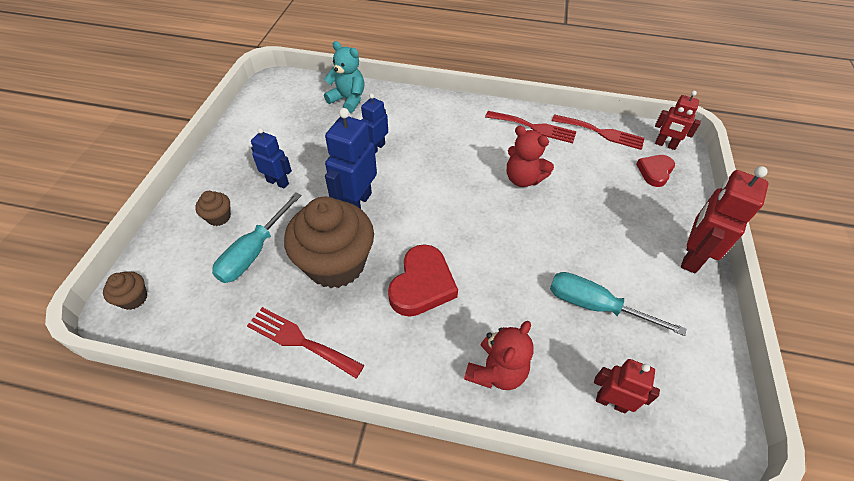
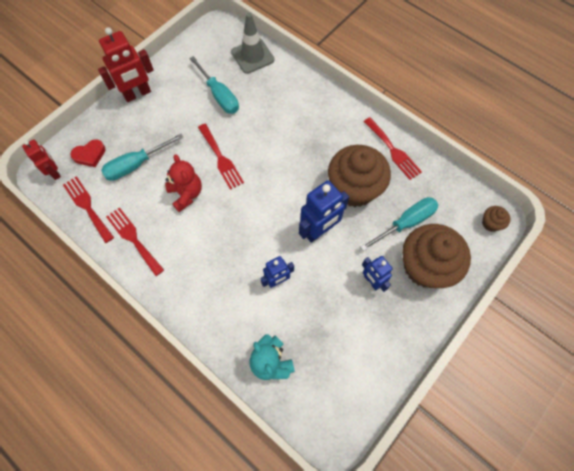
camera: 150 degrees left, 15 degrees up
(219, 217) = (425, 266): brown cupcake -> brown cupcake, size x2.38
(422, 285) = (307, 150): red heart -> none
(496, 371) = (296, 90): red teddy bear -> none
(519, 227) = (221, 158): none -> red fork
(600, 182) = (136, 165): none -> turquoise screwdriver
(611, 402) = (252, 56): red robot -> grey traffic cone

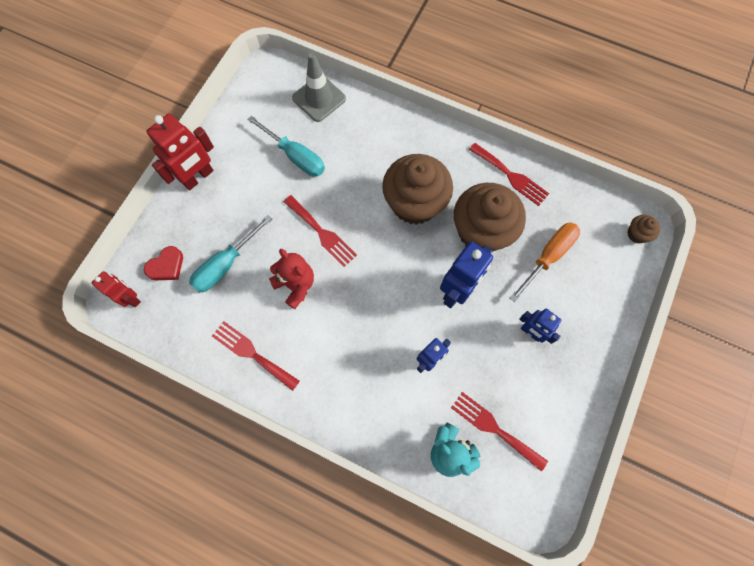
camera: 15 degrees left, 5 degrees up
(87, 206) = (185, 329): red fork -> red fork (494, 428)
(406, 223) = (548, 256): turquoise screwdriver -> orange screwdriver
(425, 266) = (582, 301): brown cupcake -> brown cupcake (414, 203)

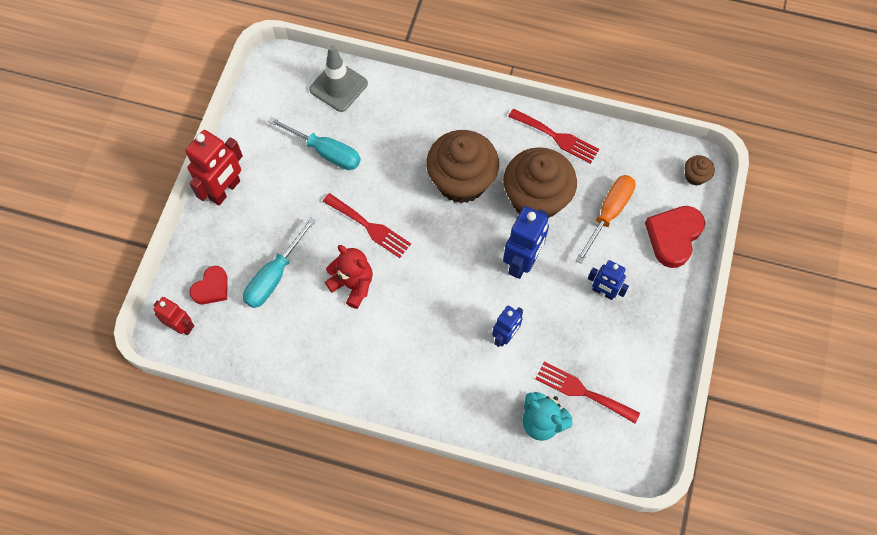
camera: 10 degrees left, 5 degrees down
(252, 353) = (321, 361): red fork -> none
(607, 289) = (673, 236): none -> red heart

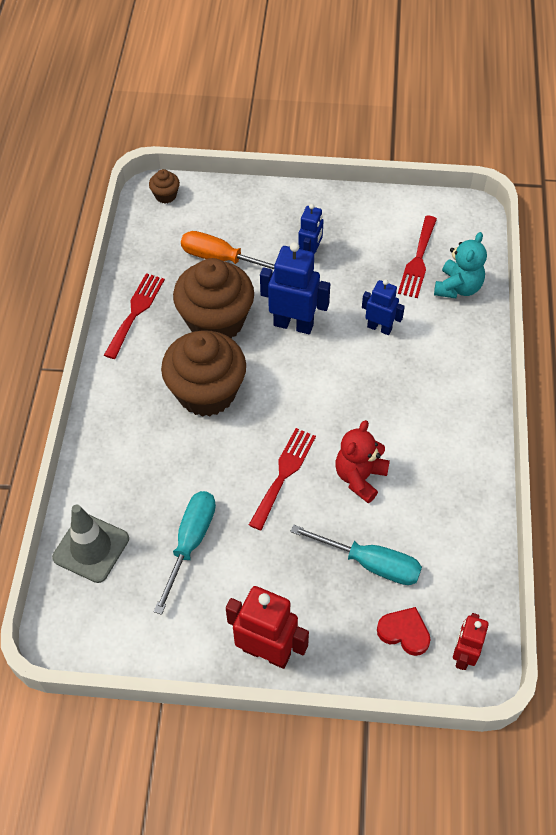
camera: 100 degrees left, 10 degrees down
(673, 236) = (237, 207): red heart -> none

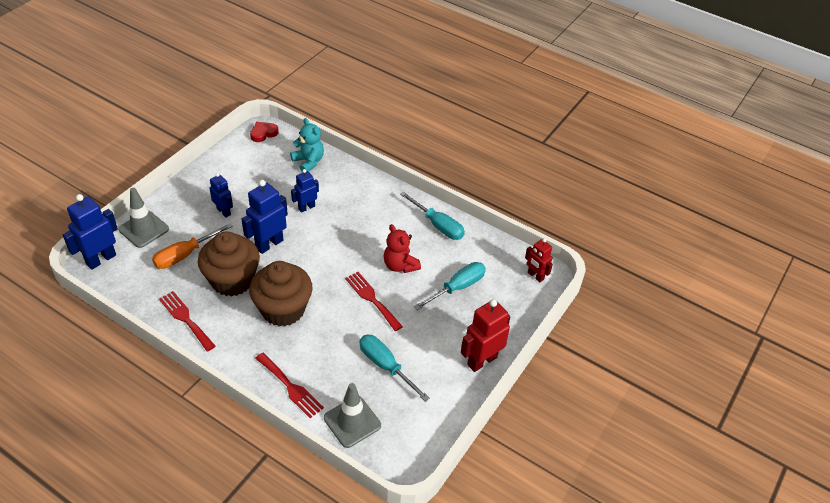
camera: 65 degrees left, 10 degrees down
(165, 195) = (101, 259): brown cupcake -> blue robot
(231, 203) = (144, 229): none -> grey traffic cone
(404, 632) = (508, 293): red heart -> red heart (263, 133)
(418, 260) = (274, 168): red fork -> red fork (290, 387)
(463, 486) = (438, 225): none -> turquoise screwdriver

